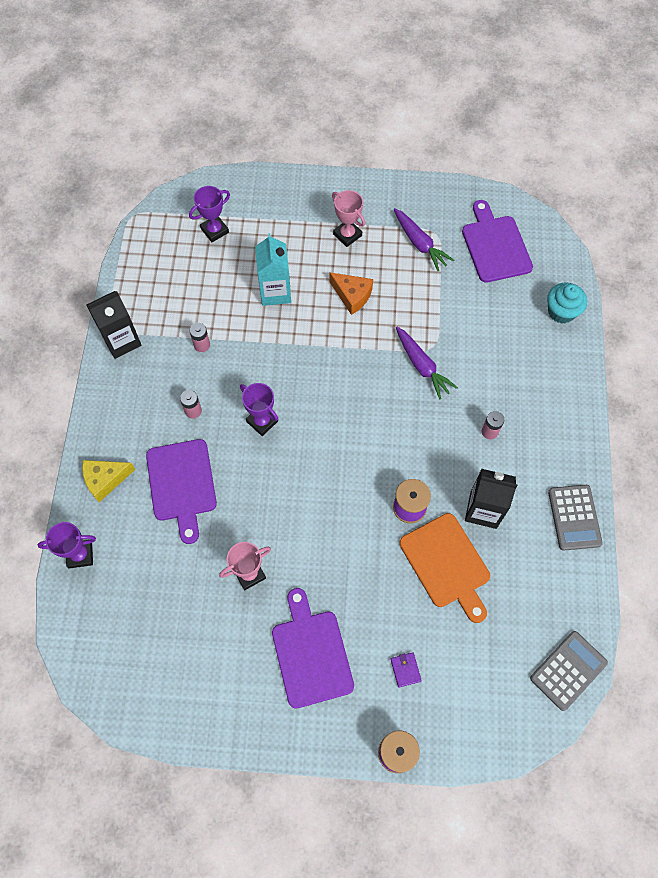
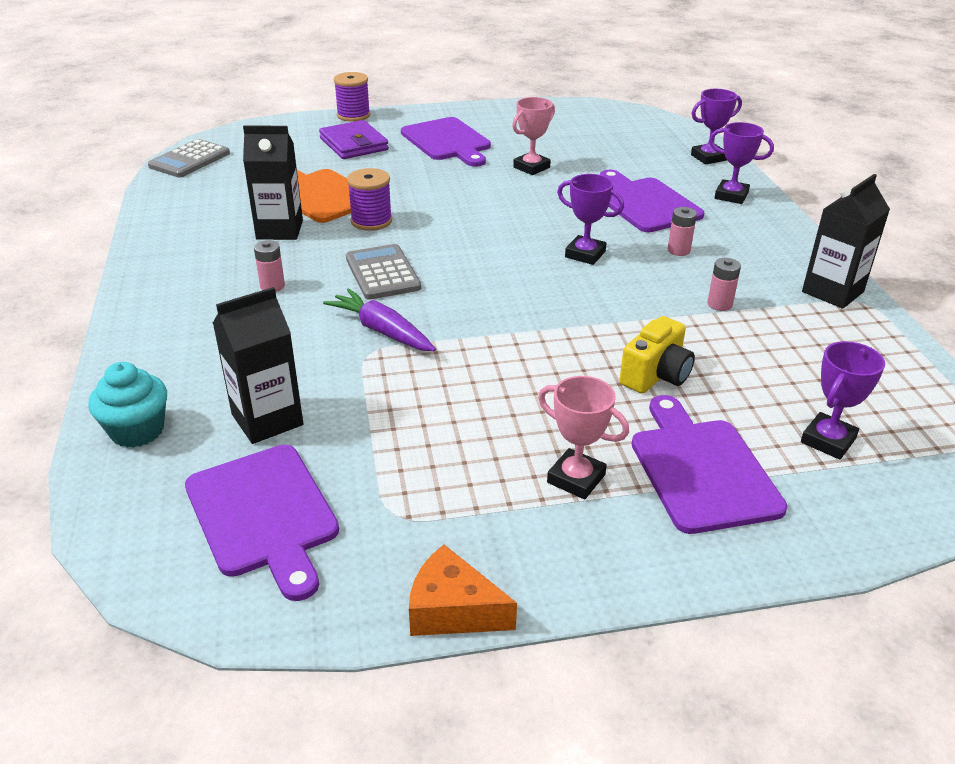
camera: 165 degrees right, 30 degrees down
(105, 480) = (731, 196): yellow cheese -> purple trophy
(275, 292) = (656, 376): turquoise carton -> yellow camera
(286, 227) = (701, 469): none -> purple cutting board
(352, 296) = (524, 392): orange cheese -> orange cheese (453, 610)
(405, 670) = (354, 144): purple wallet -> purple wallet, size x2.12
(419, 243) = (425, 490): purple carrot -> none
(493, 305) = (267, 420): none -> black carton
(574, 517) = (163, 238): grey calculator -> grey calculator (382, 273)

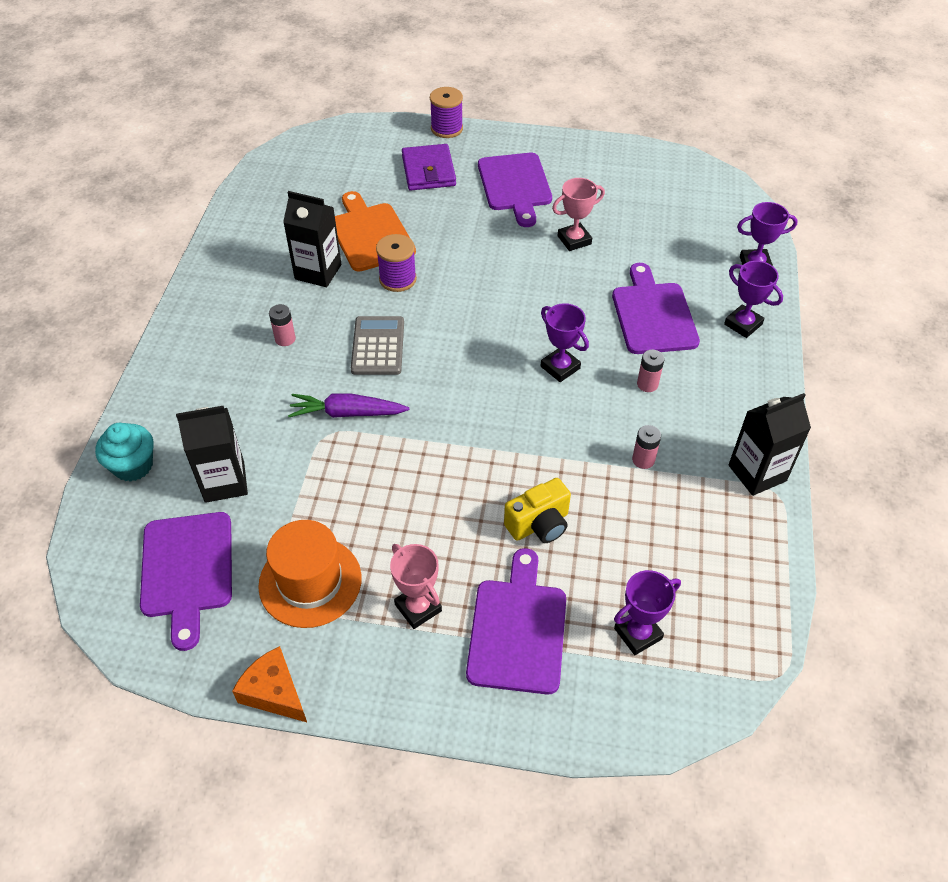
camera: 20 degrees right, 15 degrees up
(189, 160) = (280, 162): grey calculator -> none
(382, 331) = (347, 413): purple carrot -> purple carrot turned 60 degrees counterclockwise
(431, 487) = (310, 582): none -> orange hat

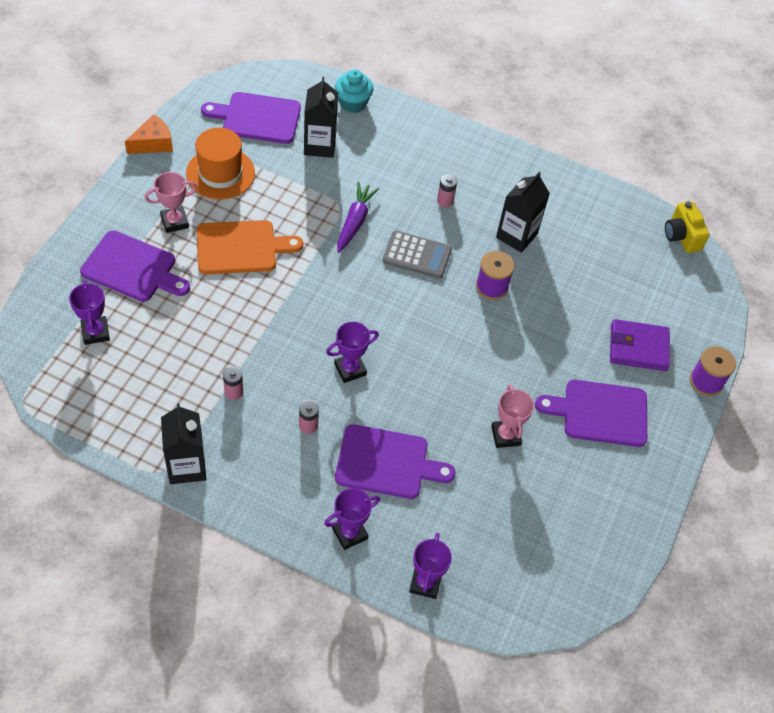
camera: 100 degrees right, 5 degrees up
(370, 234) = (555, 281): orange cutting board -> orange cutting board (241, 247)
(539, 524) = (206, 306): yellow camera -> yellow camera (681, 236)

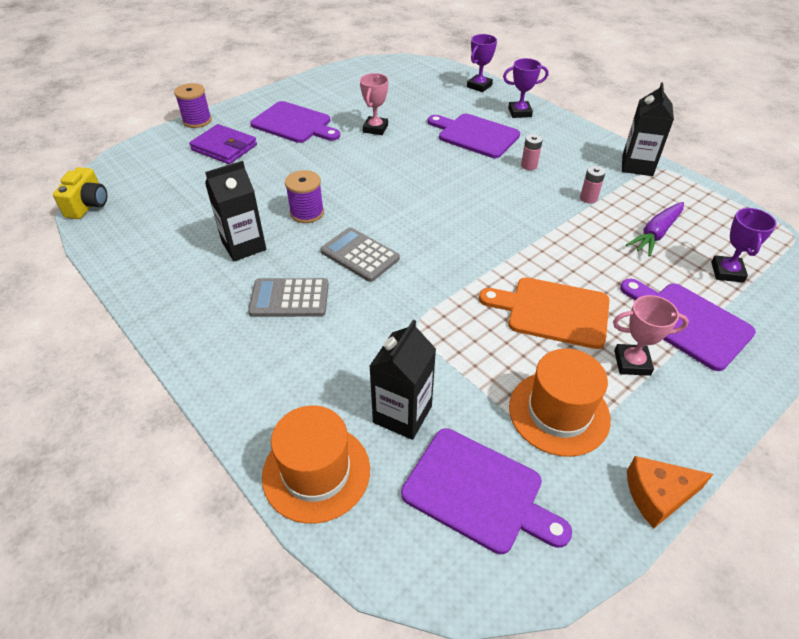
camera: 150 degrees left, 10 degrees down
(350, 369) = (477, 189): purple trophy -> none
(353, 103) = (316, 472): turquoise cupcake -> orange hat
(355, 222) = (407, 304): purple carrot -> purple carrot (656, 234)
(445, 201) = (289, 298): pink battery -> grey calculator

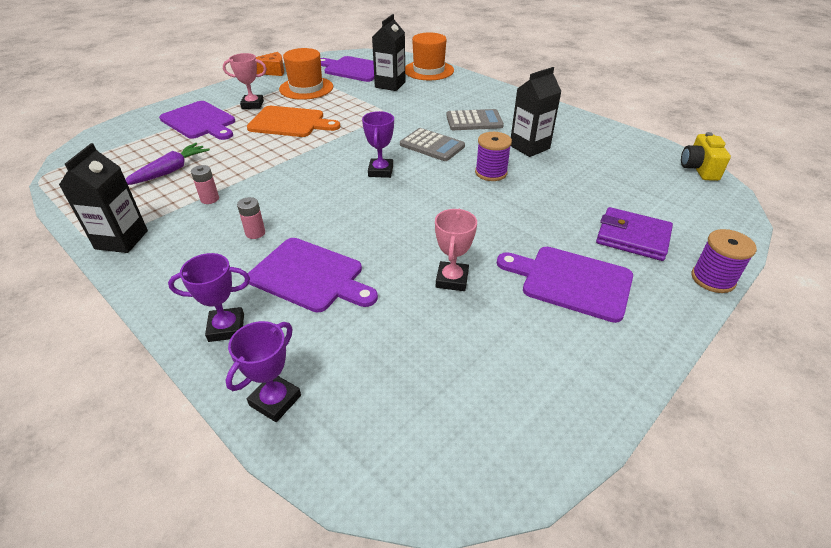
camera: 175 degrees right, 5 degrees down
(727, 272) = (138, 148): purple trophy -> purple trophy (380, 171)

